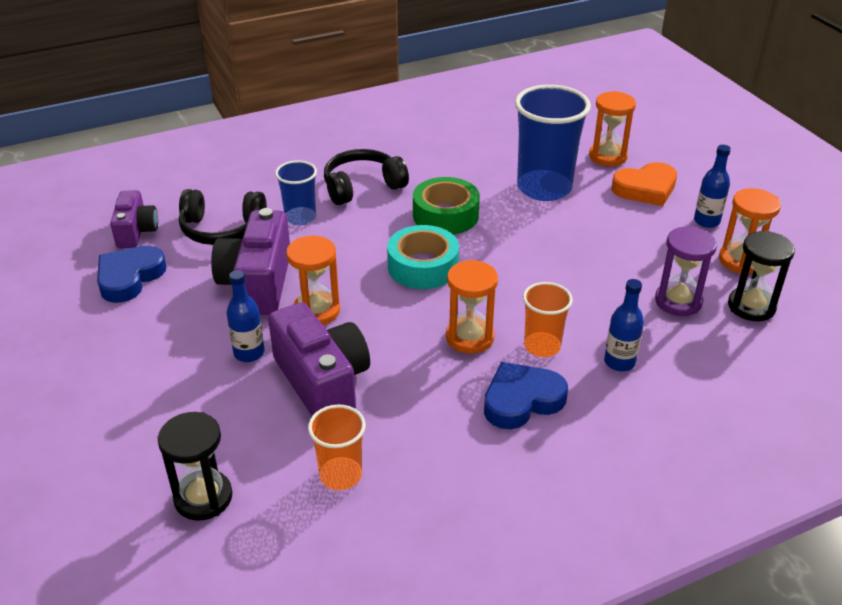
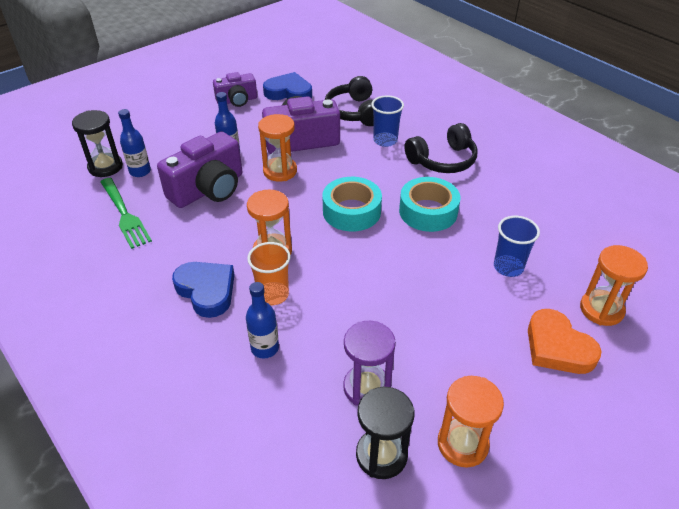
camera: 75 degrees right, 5 degrees up
(136, 231) = (336, 82): purple camera -> purple camera (237, 100)
(340, 475) = (124, 215): orange cup -> green fork
(362, 186) = (443, 160): black headphones -> black headphones turned 105 degrees clockwise
(445, 215) = (428, 211): green tape -> turquoise tape
(544, 188) = (508, 267): blue cup -> blue cup, size x0.55
(706, 221) = (525, 408): blue bottle -> blue bottle (140, 171)

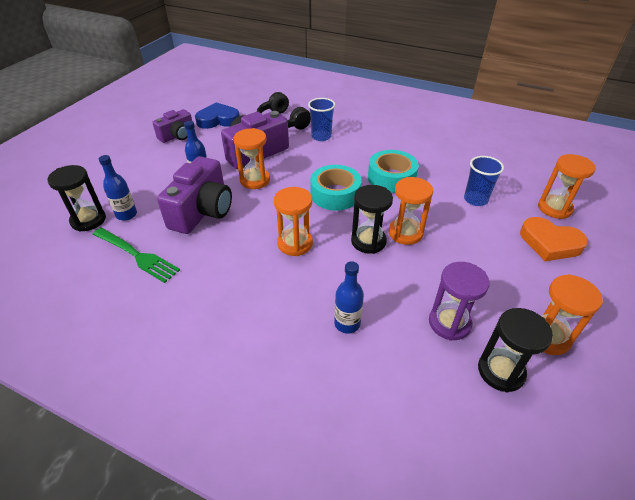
camera: 25 degrees left, 0 degrees up
(206, 291) = (262, 295): blue heart -> none
(273, 295) = (321, 278): orange cup -> none
(348, 274) = (368, 241): none -> black hourglass
(395, 278) = (405, 233): none -> orange hourglass
(443, 160) = (374, 140): black headphones -> none

